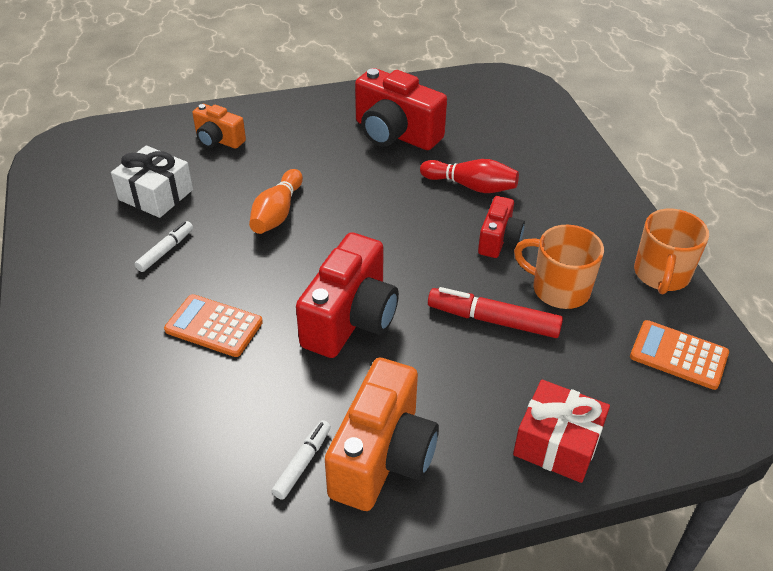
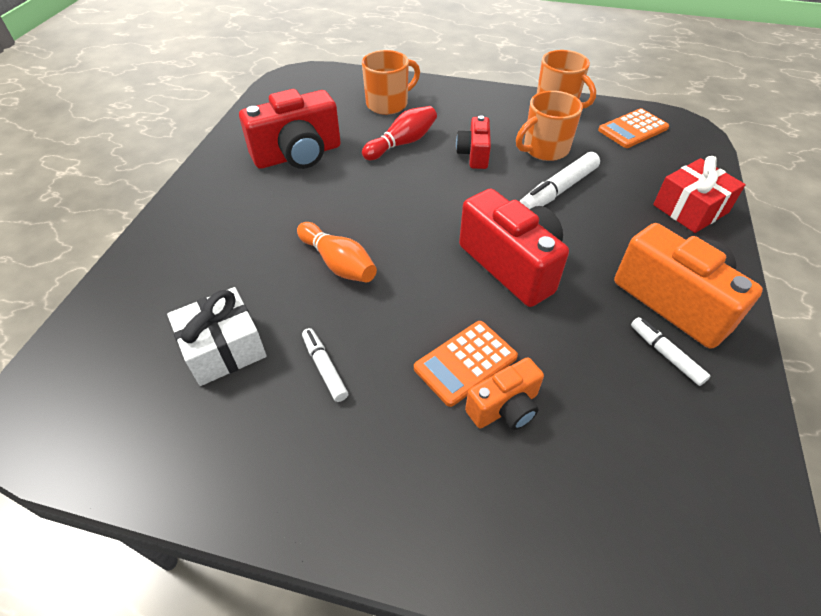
camera: 60 degrees left, 5 degrees up
(218, 140) = (183, 268): orange camera -> orange camera (504, 408)
(493, 320) = (558, 190): red marker -> white marker
(499, 240) = (474, 154): red camera -> red camera turned 135 degrees counterclockwise
(528, 153) = (388, 104): none -> orange mug

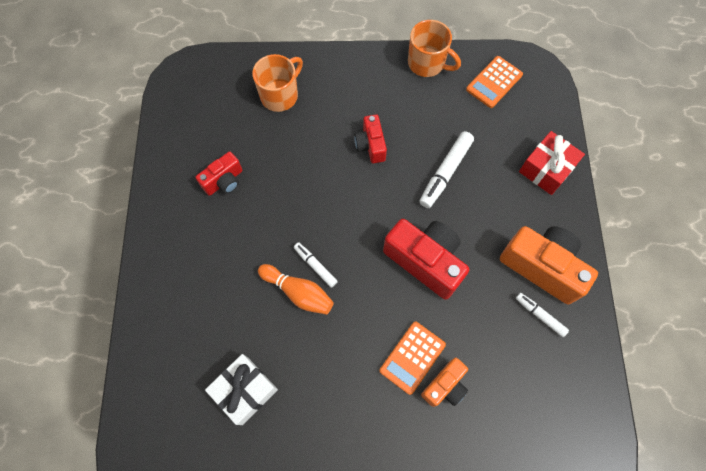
camera: 15 degrees left, 20 degrees up
(298, 155) = (224, 181): red camera -> red camera, size x0.56
(324, 368) = (320, 387): white marker -> white marker (315, 266)
(402, 143) = (307, 145): red bowling pin -> none
(544, 149) = (426, 125): orange mug -> none

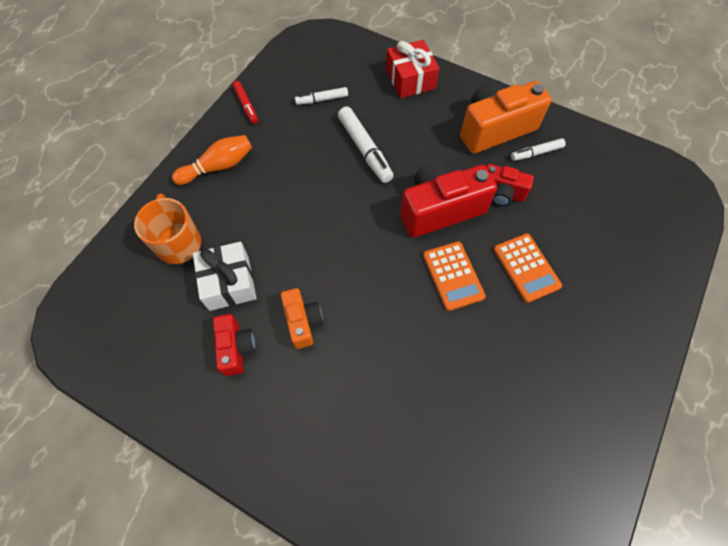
camera: 60 degrees left, 5 degrees down
(245, 390) = (486, 443): white gift -> white gift (229, 283)
(298, 292) = (408, 335): orange bowling pin -> orange bowling pin (218, 166)
(315, 266) = (389, 305): white marker -> white marker (322, 99)
(370, 145) = (295, 192): red camera -> red camera (501, 193)
(427, 63) = (246, 105): orange mug -> red marker
(445, 386) = (565, 255): orange camera -> orange camera (303, 322)
(494, 82) = (304, 70): orange calculator -> orange calculator (453, 276)

